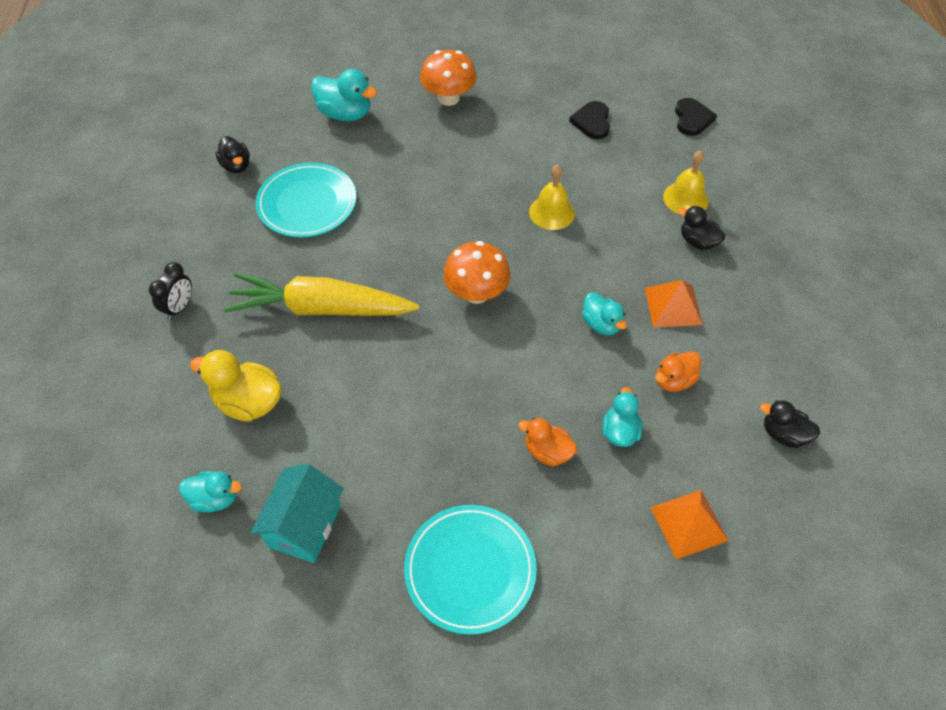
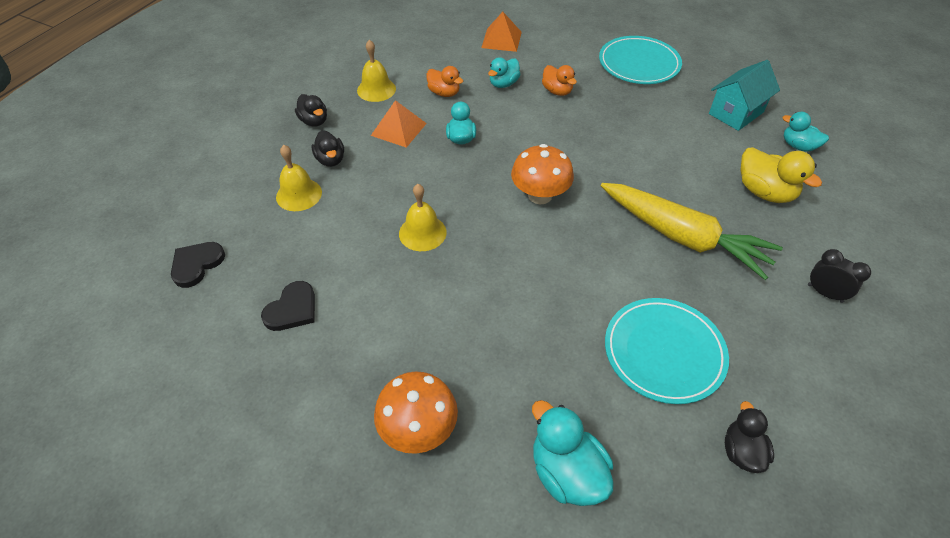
camera: 150 degrees left, 5 degrees down
(179, 307) = (825, 293): black clock -> black clock turned 75 degrees clockwise
(674, 380) = (444, 93): orange duck -> orange duck turned 45 degrees clockwise
(750, 348) = (376, 89): none -> yellow bell
(783, 434) = (408, 50): black duck -> black duck (314, 121)

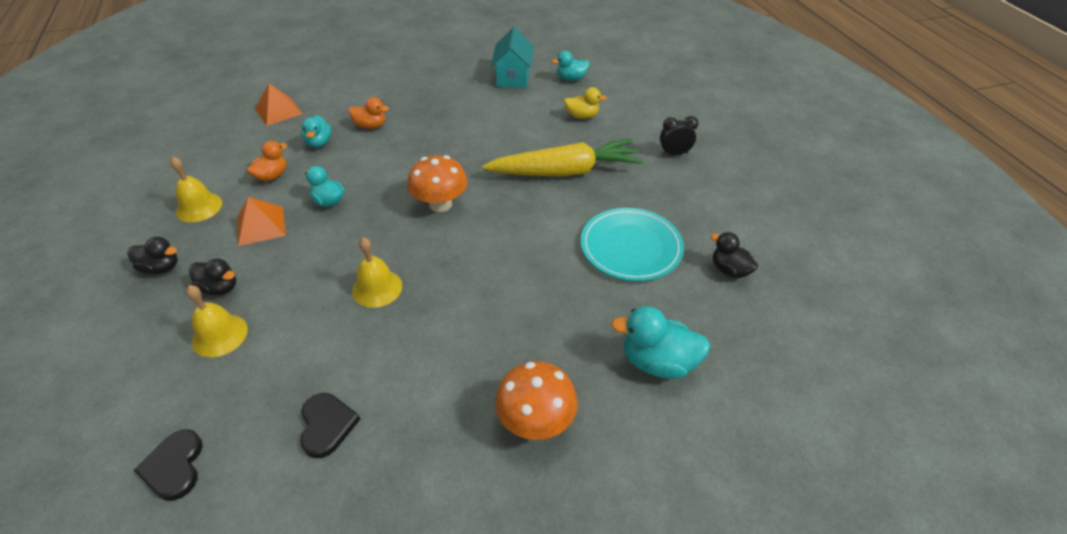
camera: 45 degrees left, 5 degrees down
(444, 93) = (272, 176): orange duck -> orange duck turned 45 degrees counterclockwise
(639, 64) = (412, 77): turquoise plate -> none
(764, 192) = (582, 116): yellow duck -> yellow duck, size x0.65

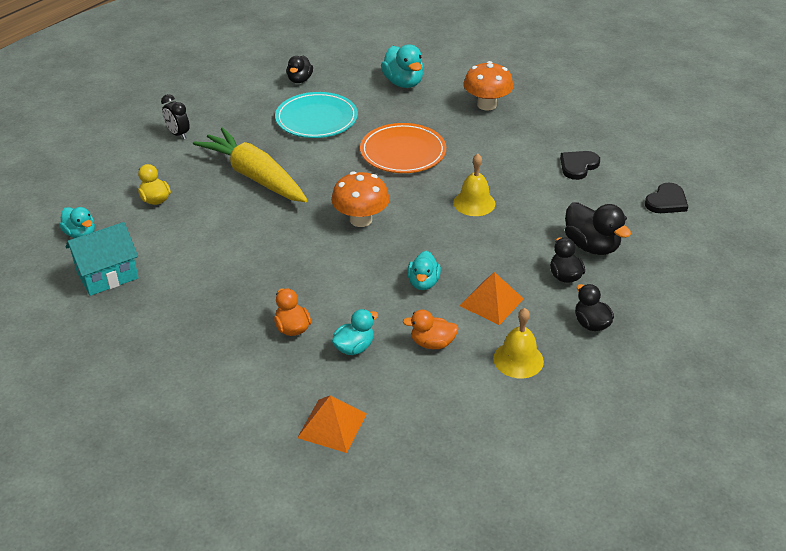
camera: 125 degrees left, 5 degrees down
(219, 335) = (591, 246): yellow bell -> black duck
(510, 282) = (403, 152): none -> orange plate

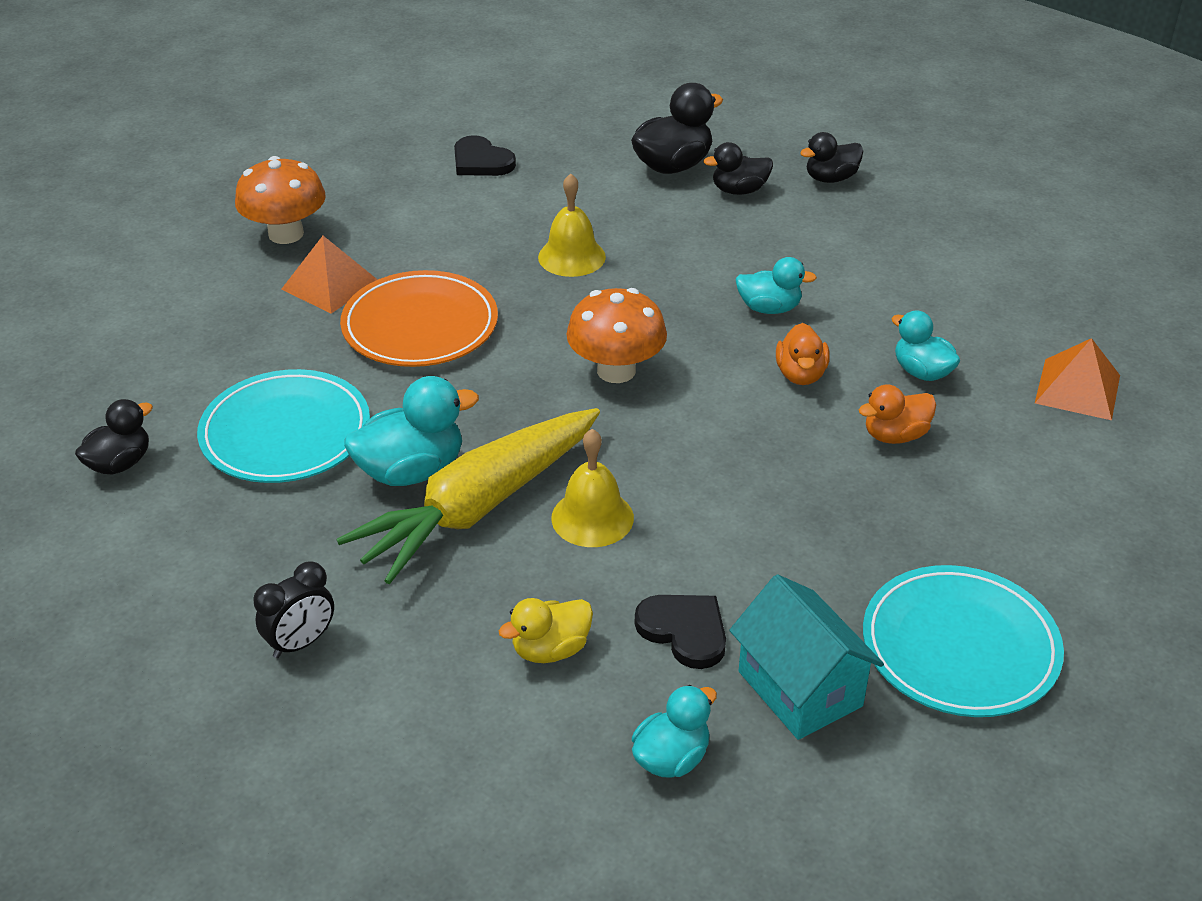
camera: 90 degrees left, 0 degrees up
(117, 335) = (960, 647): none -> turquoise plate
(300, 80) = (120, 463): black duck -> black duck turned 60 degrees counterclockwise
(403, 83) = (180, 324): turquoise duck -> turquoise duck (411, 471)
(432, 343) = (896, 302): orange duck -> orange duck (800, 374)
(491, 302) = (802, 251): orange pyramid -> orange pyramid (330, 285)
(518, 359) = (910, 235): yellow bell -> yellow bell (592, 517)
(666, 201) = (572, 102): black heart -> black heart (684, 631)

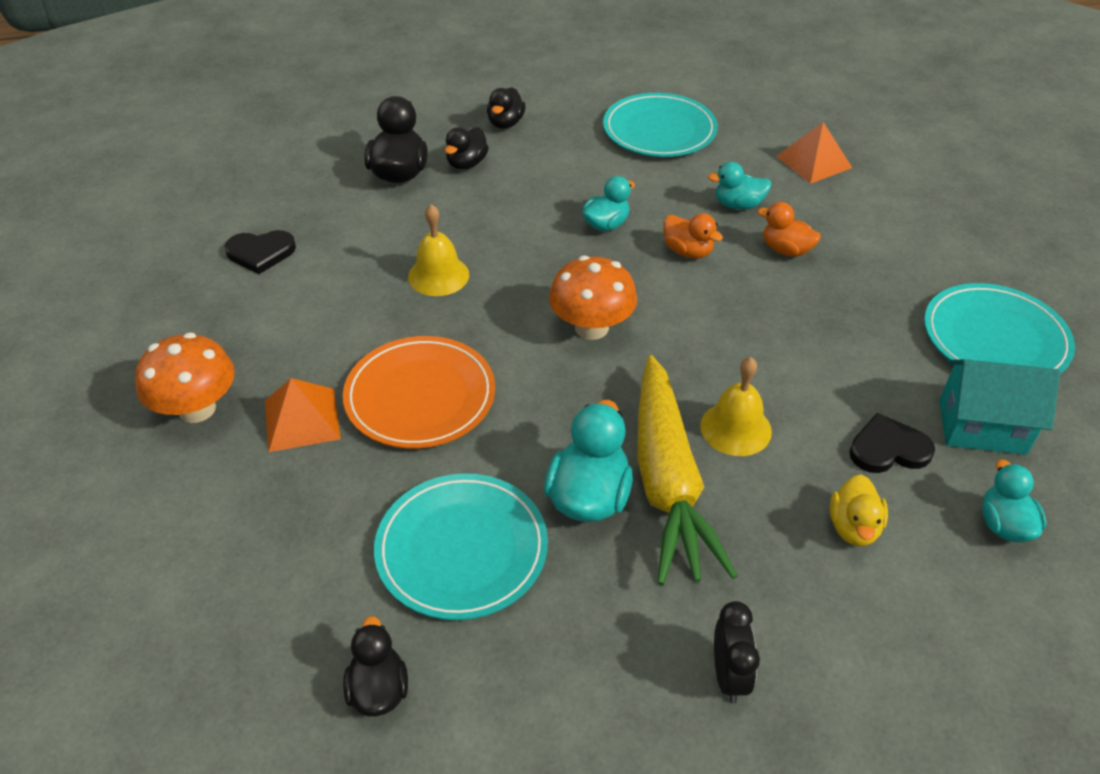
camera: 50 degrees left, 5 degrees up
(895, 435) = (786, 250): orange duck -> orange duck turned 105 degrees clockwise
(966, 267) = (659, 130): none -> turquoise plate

